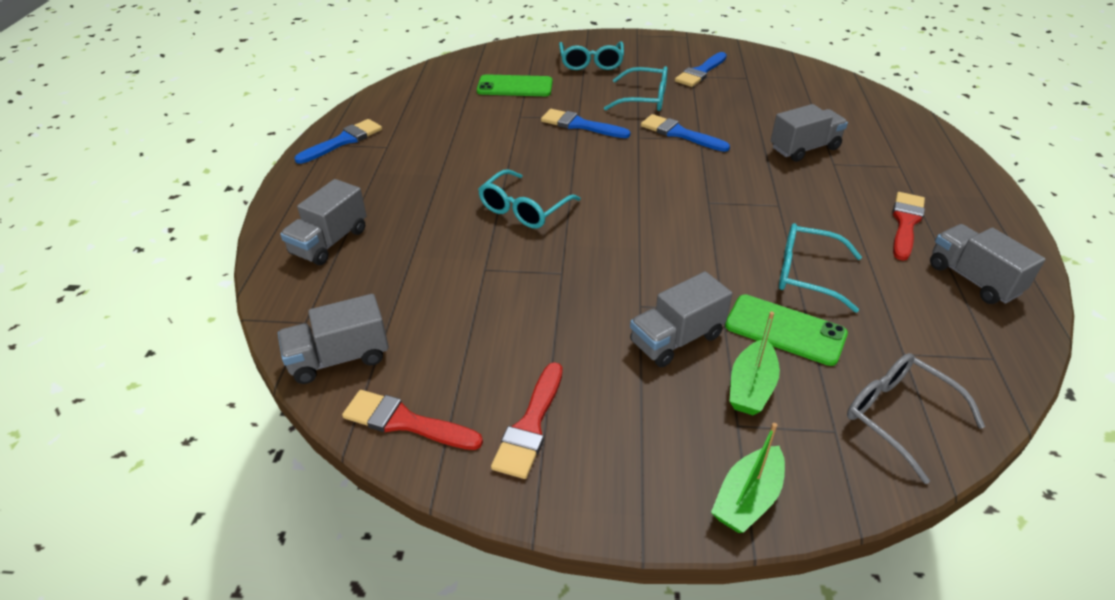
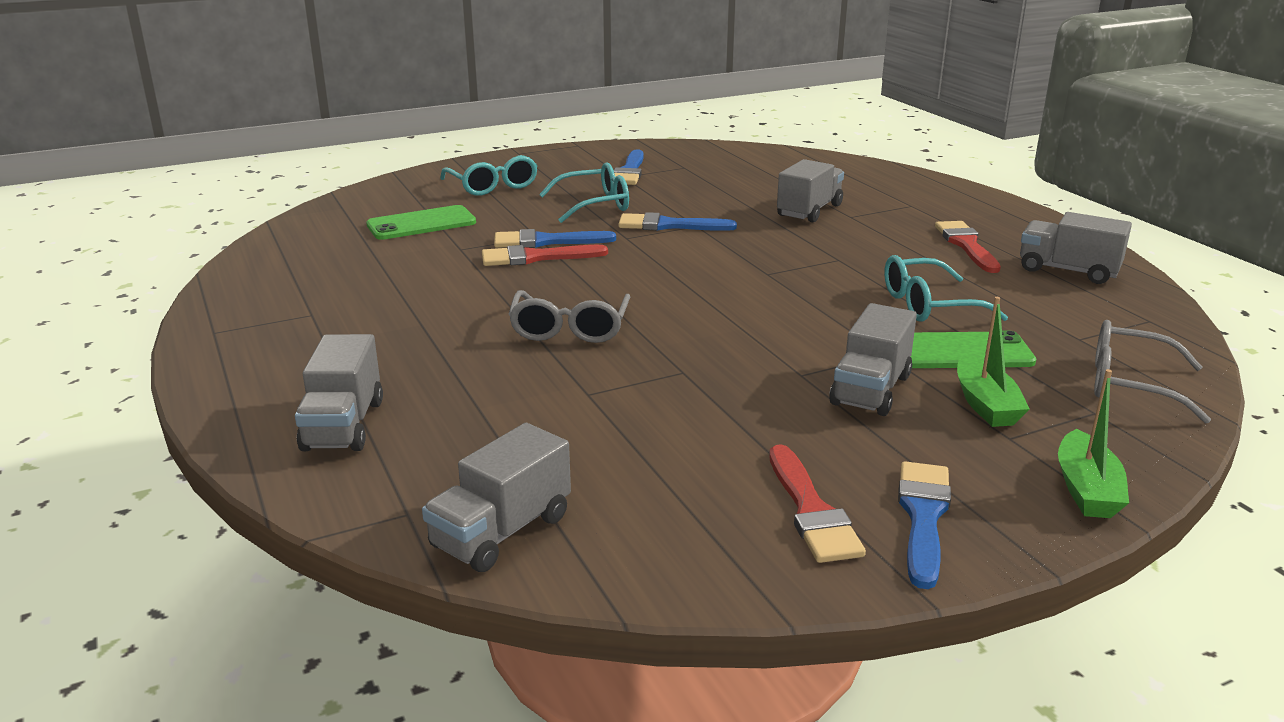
camera: 30 degrees left, 15 degrees down
(343, 141) = (238, 323): blue brush -> blue brush (923, 517)
(405, 422) = (664, 560): red brush -> red brush (536, 257)
(524, 209) = (570, 328): turquoise glasses -> grey glasses

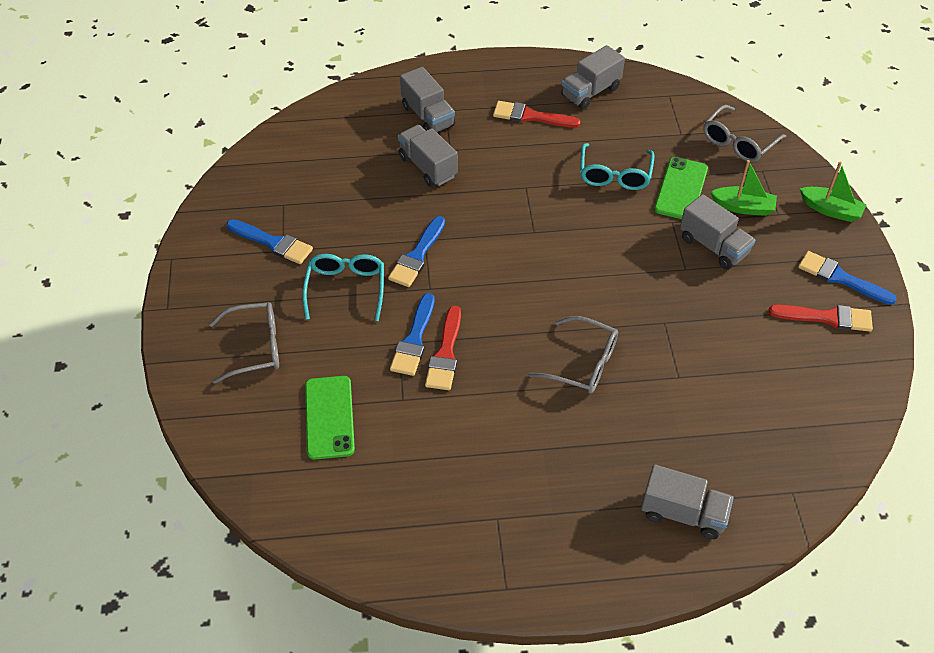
camera: 70 degrees left, 25 degrees up
(492, 186) = (255, 347): turquoise glasses -> grey glasses
(501, 532) = (819, 451): grey truck -> grey truck (428, 116)

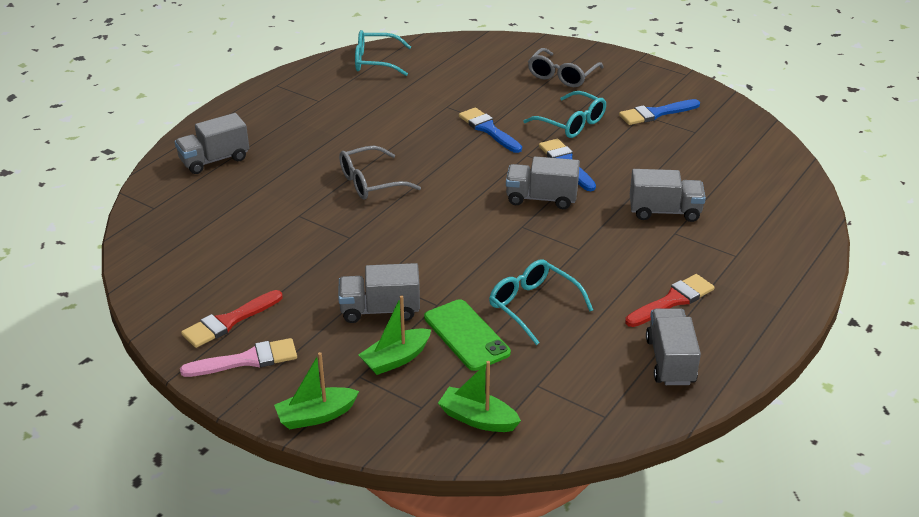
camera: 130 degrees right, 15 degrees down
(329, 417) = (470, 79): green phone -> none
(367, 532) = (376, 62): none -> turquoise glasses
(428, 116) = (736, 242): grey truck -> grey truck (541, 198)
(445, 353) = (459, 135): red brush -> none
(738, 142) = (477, 419): grey glasses -> green boat
(840, 278) = (247, 360): blue brush -> pink brush

